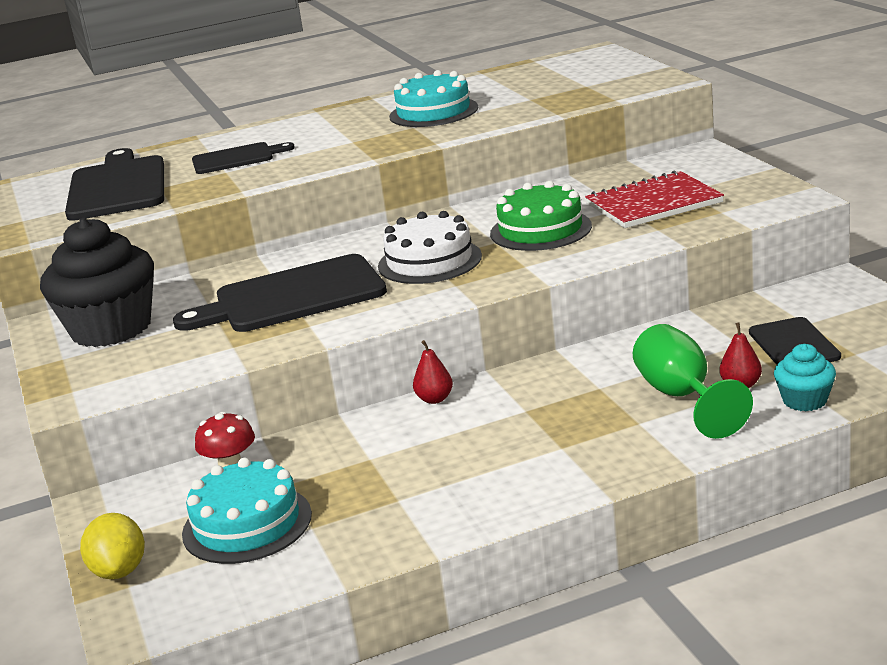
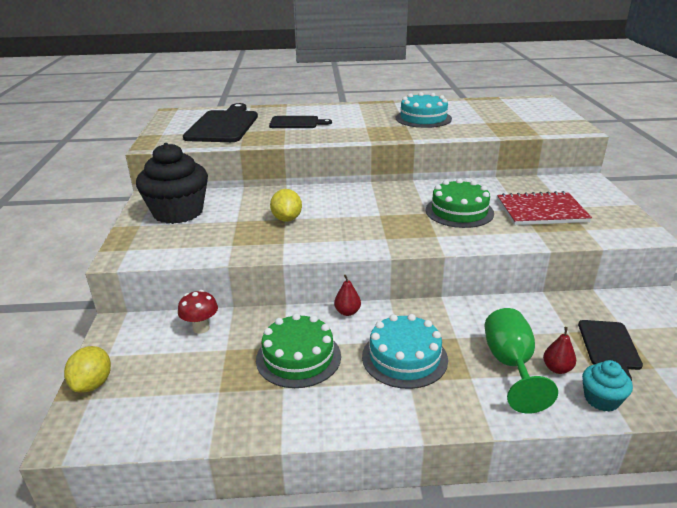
camera: 15 degrees right, 5 degrees up
(247, 524) = (184, 373): turquoise cake -> turquoise cake (404, 358)
(292, 297) = (287, 219): black cutting board -> yellow lemon
(398, 464) = (298, 357): none -> green cake
(429, 261) = (380, 216): white cake -> none

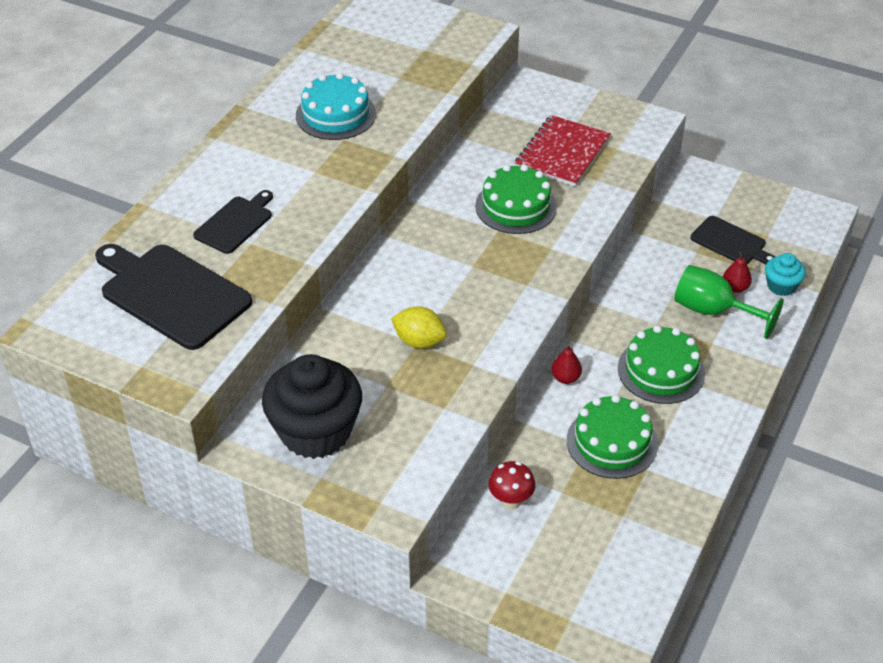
camera: 60 degrees left, 15 degrees up
(93, 384) = (548, 612): yellow lemon -> none
(404, 358) = (661, 371): turquoise cake -> green cake

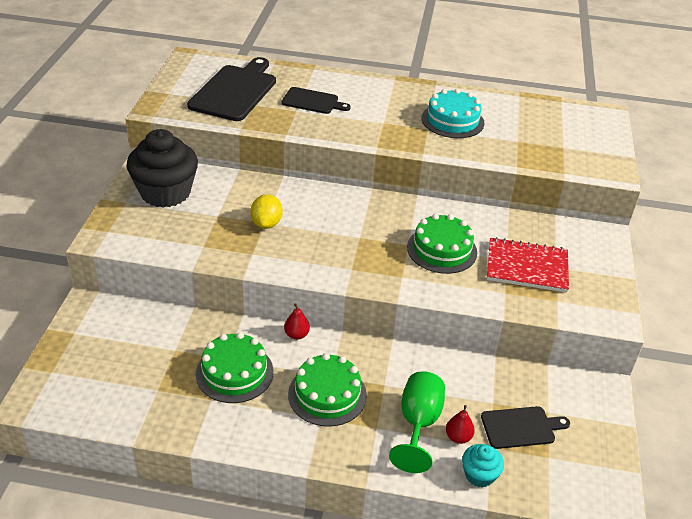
camera: 70 degrees right, 5 degrees down
(510, 501) = (159, 322): red mushroom -> none
(730, 242) = (520, 427): black cutting board -> black cutting board turned 120 degrees counterclockwise

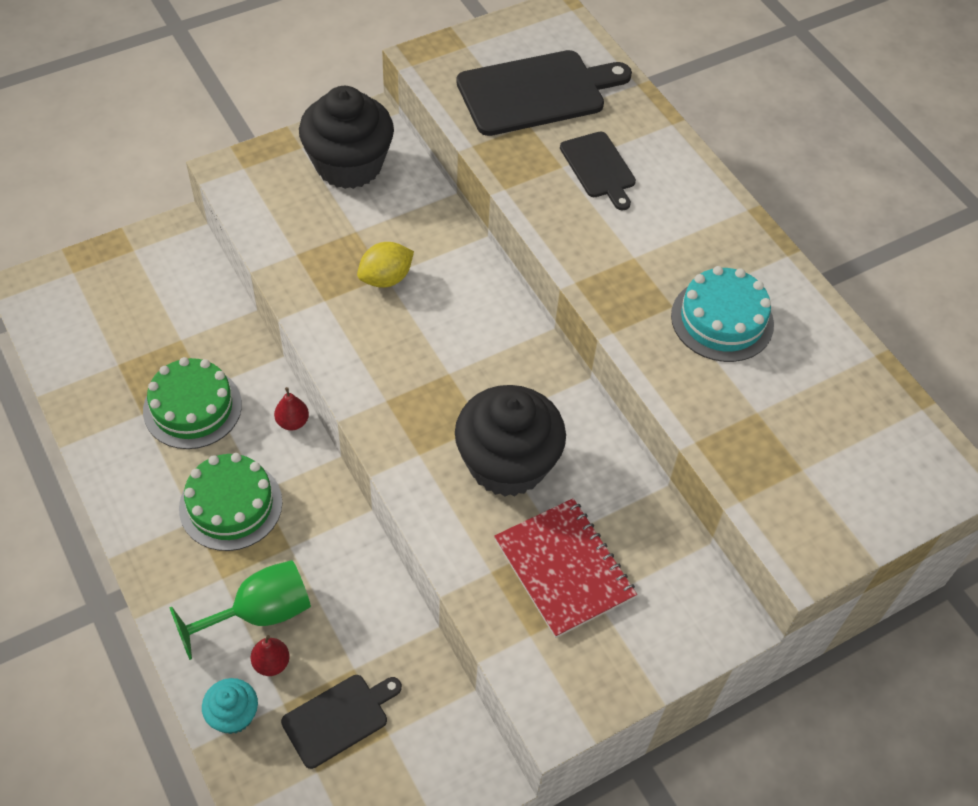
camera: 50 degrees right, 15 degrees up
(442, 250) = (507, 463): green cake -> black cupcake
(520, 427) = (339, 718): black cutting board -> black cutting board turned 75 degrees counterclockwise

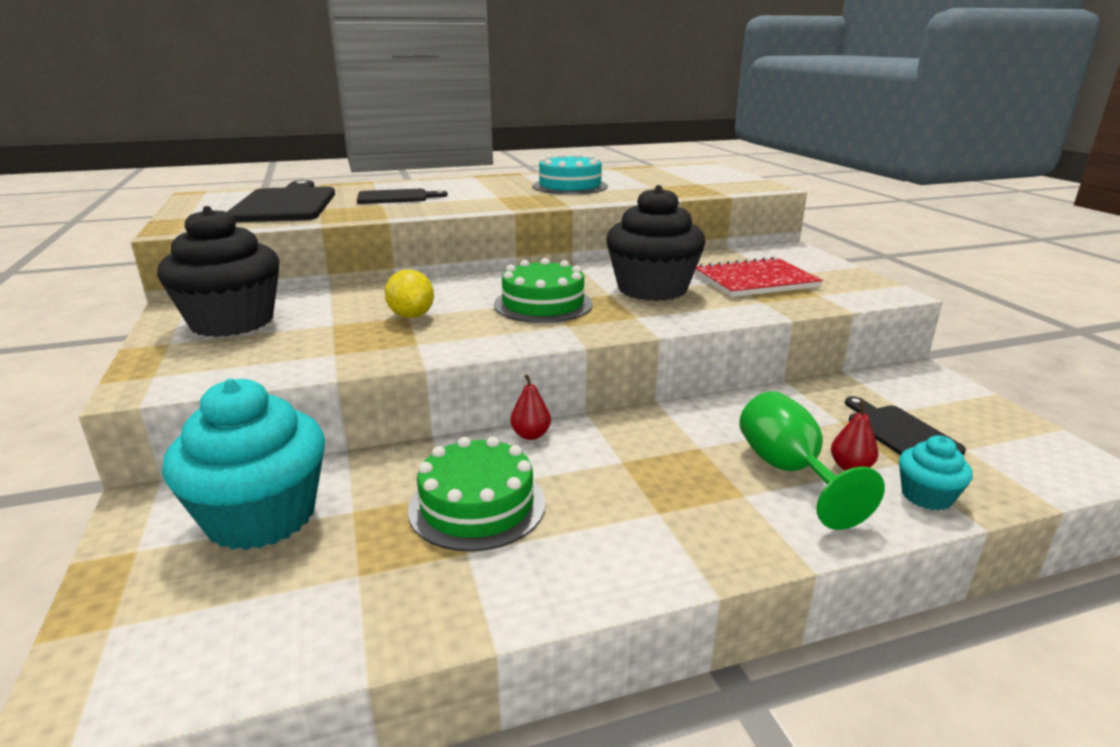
camera: 75 degrees left, 30 degrees down
(170, 294) = (261, 516): none -> turquoise cupcake
(231, 505) = (639, 483): green cake -> green cake (543, 304)

